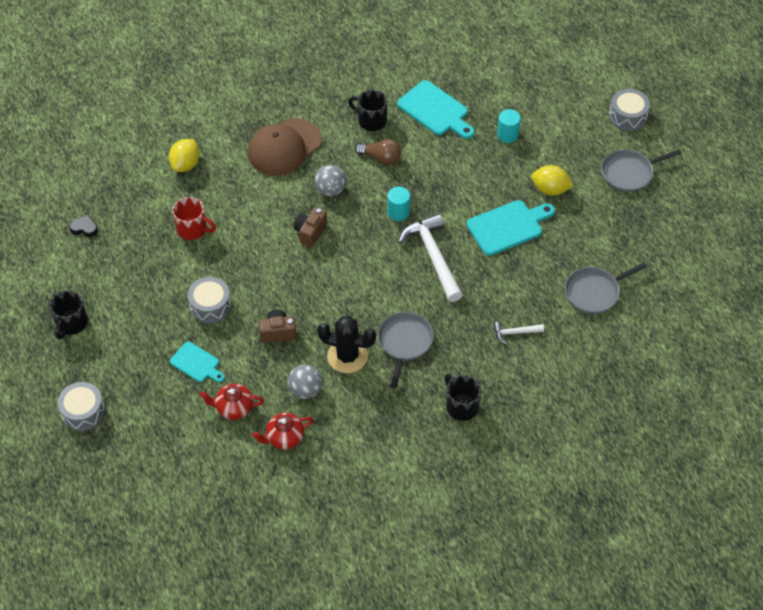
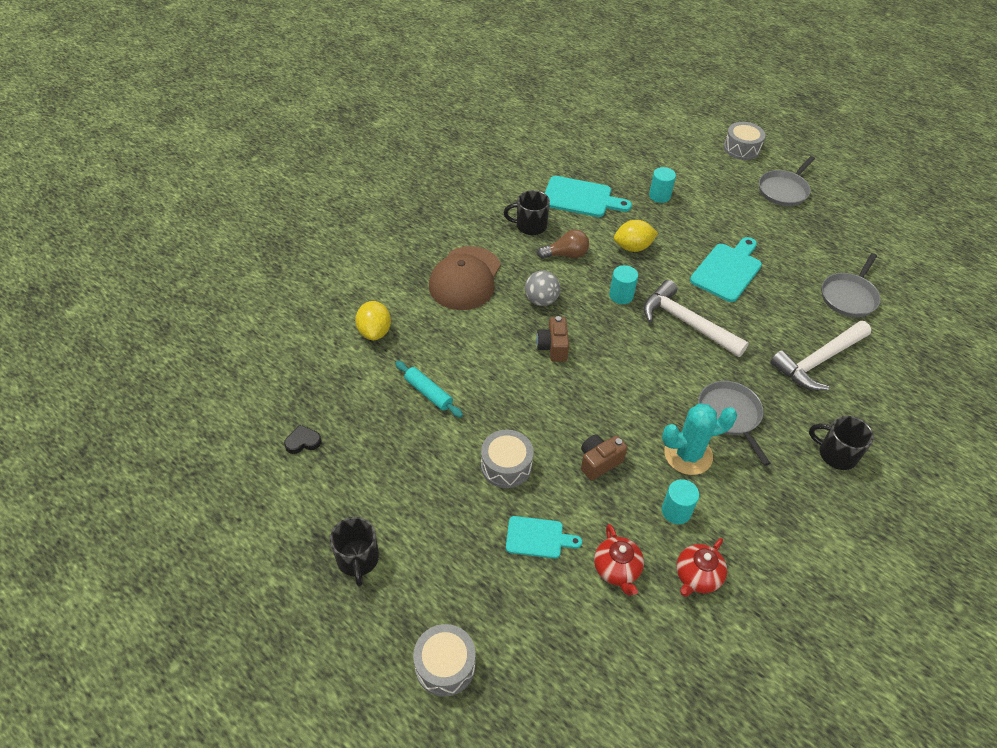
camera: 30 degrees left, 5 degrees down
(193, 229) = (428, 393): red mug -> turquoise rolling pin
(233, 408) = (617, 570): red teapot -> red teapot turned 75 degrees counterclockwise
(305, 390) = (676, 511): grey ball -> turquoise cylinder
(347, 356) = (688, 455): black cactus -> turquoise cactus
(515, 333) = (818, 361): white hammer -> white hammer, size x2.09
(550, 189) = (734, 226): yellow lemon -> yellow lemon (633, 247)

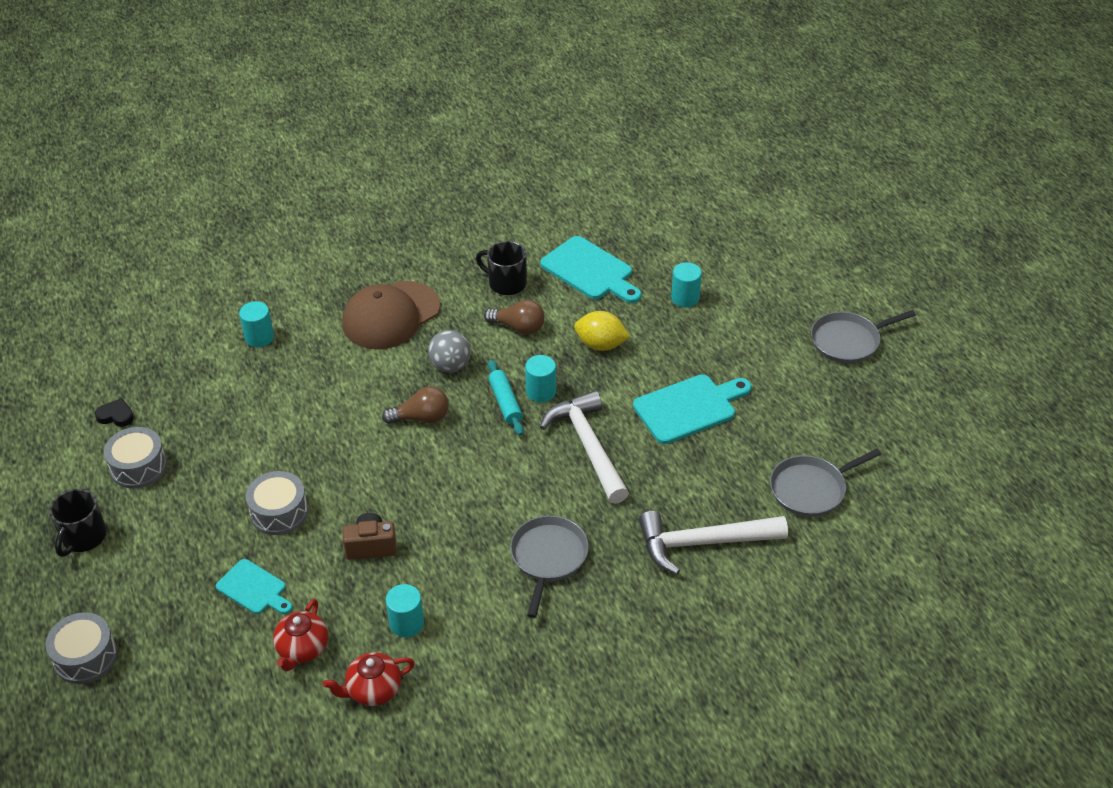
camera: 30 degrees right, 5 degrees down
(374, 332) = (259, 337): yellow lemon -> turquoise cylinder
(428, 393) = (262, 415): turquoise rolling pin -> turquoise rolling pin (505, 403)
(553, 347) = (421, 418): brown camera -> brown light bulb
(688, 455) = (467, 577): turquoise cactus -> none
(741, 148) = (841, 274): grey drum -> grey drum (138, 467)
(836, 454) = (629, 643): black mug -> none

